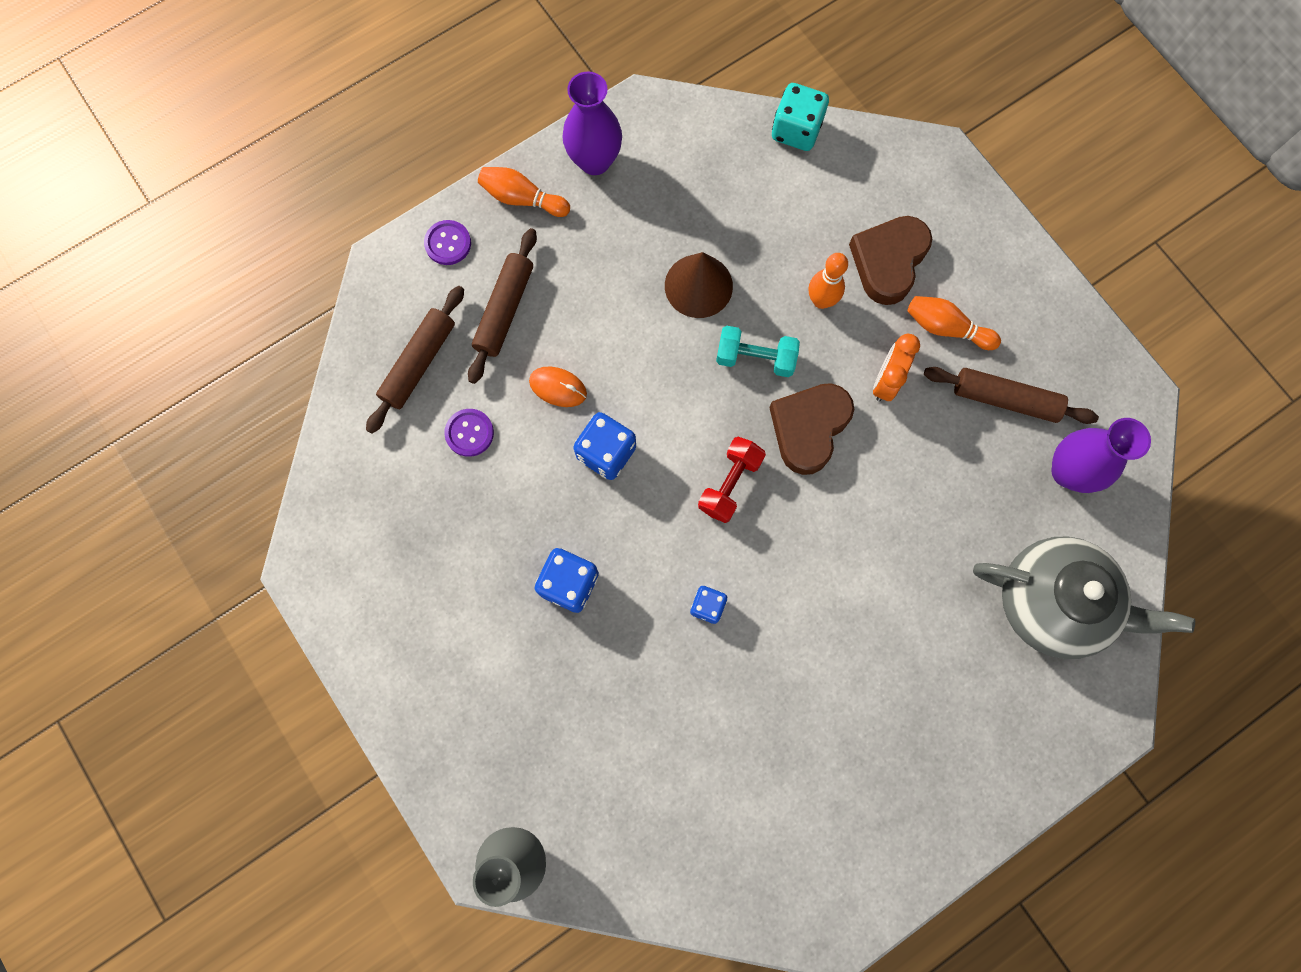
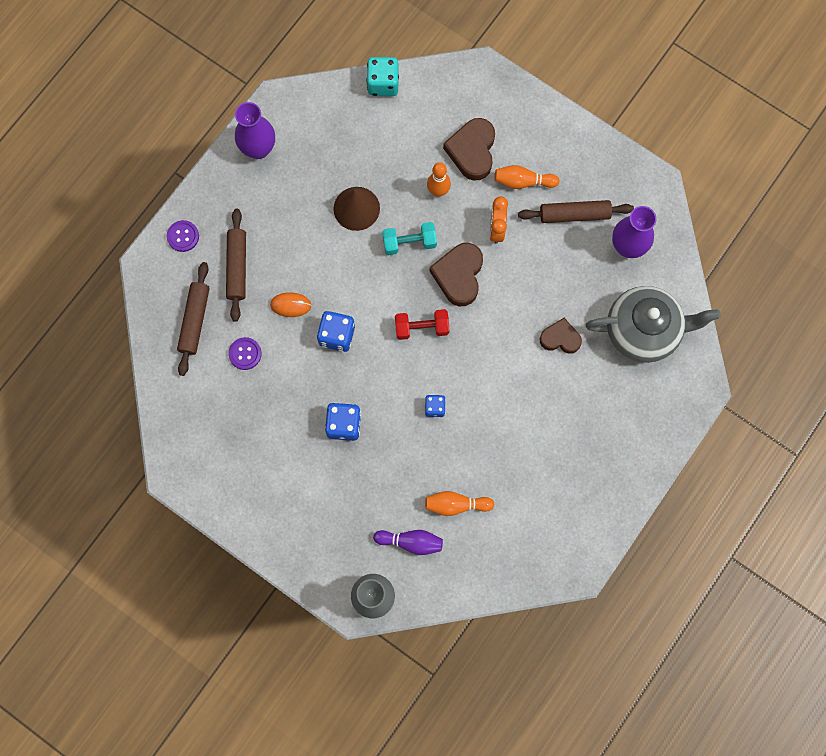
camera: 20 degrees left, 0 degrees up
(522, 199) = (220, 190): orange bowling pin -> orange bowling pin (456, 505)
(601, 792) = (411, 542): none -> purple bowling pin
(730, 484) = (421, 328): red dumbbell -> red dumbbell turned 75 degrees clockwise
(925, 570) = (560, 338): none -> brown heart

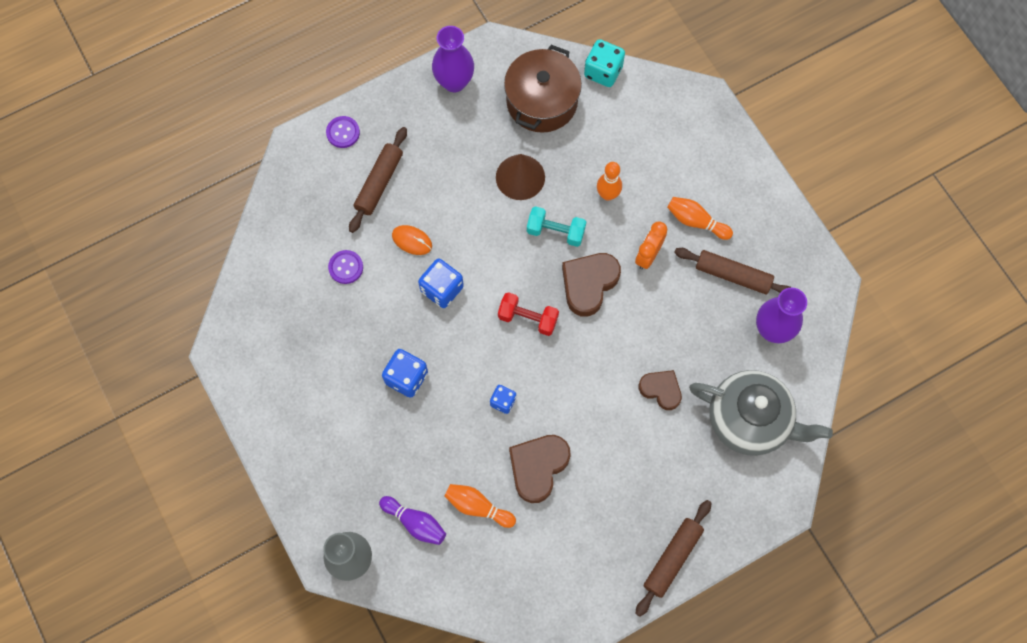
camera: 25 degrees right, 5 degrees down
(195, 320) = (314, 215): brown rolling pin -> brown rolling pin (672, 558)
(343, 133) = (542, 101): none -> brown pot
(472, 151) = (659, 171): brown heart -> brown heart (538, 467)

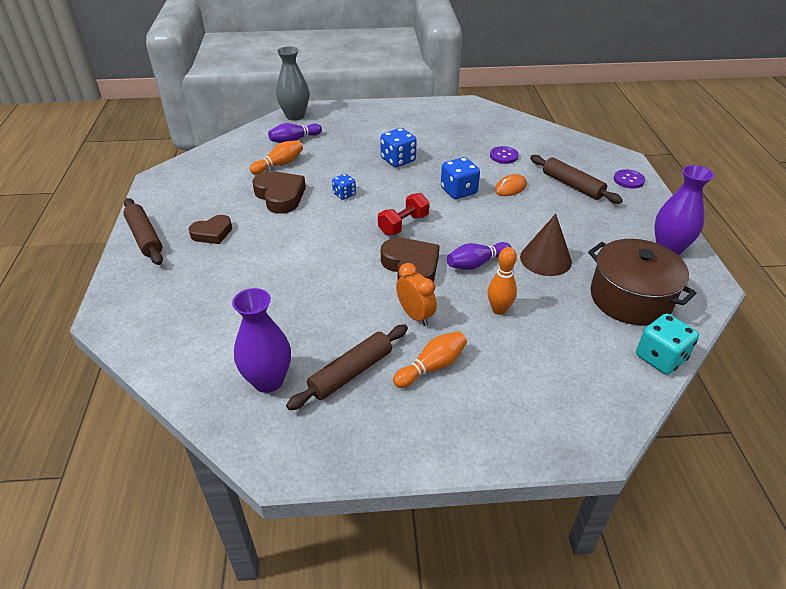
camera: 115 degrees right, 30 degrees down
(555, 231) = (476, 263): turquoise dumbbell -> purple bowling pin
(661, 390) = (279, 278): brown heart -> brown heart (212, 233)
(749, 420) = (199, 325): grey teapot -> none

